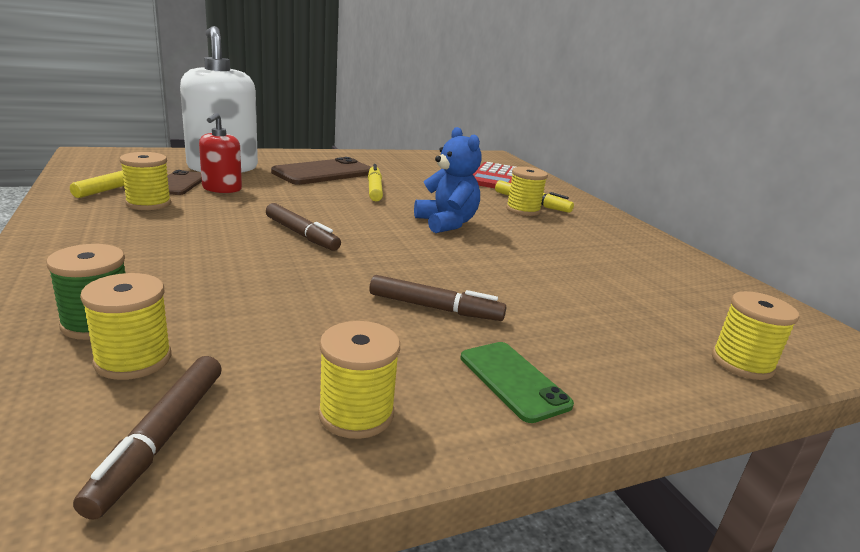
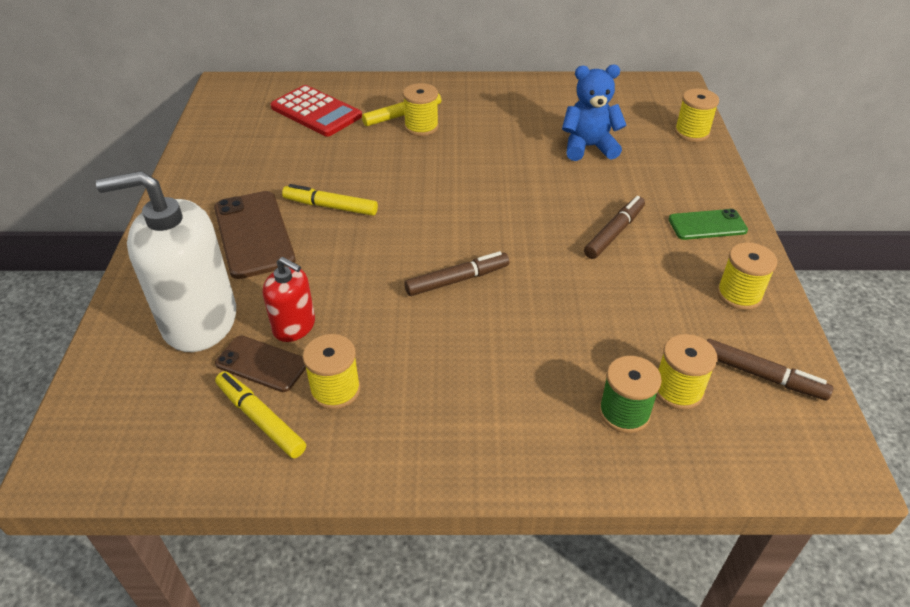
camera: 65 degrees left, 20 degrees up
(446, 223) = (446, 183): blue teddy bear -> blue teddy bear (588, 147)

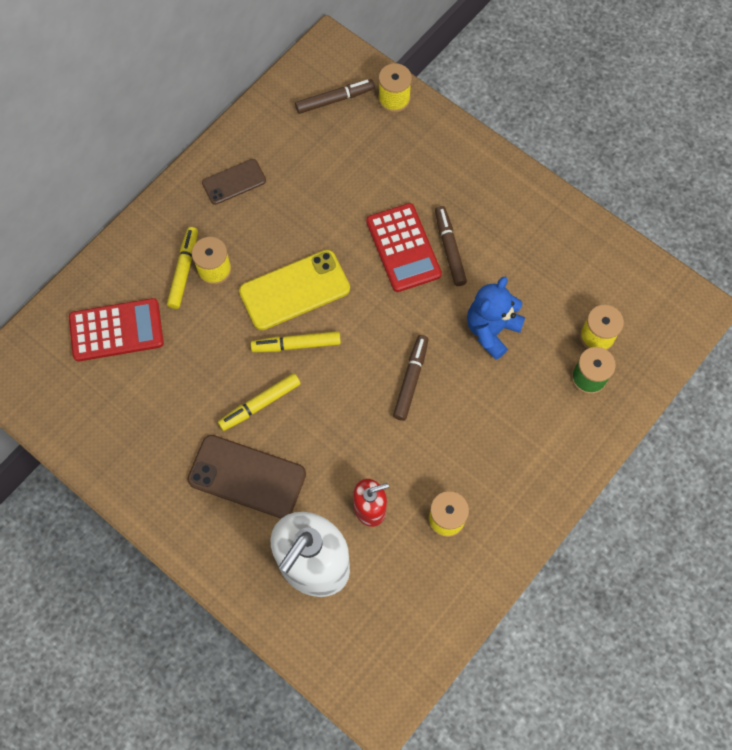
camera: 50 degrees left, 25 degrees up
(261, 419) = (435, 575): yellow marker -> yellow marker (296, 345)
(262, 364) = (388, 548): brown phone -> brown phone (234, 182)
(456, 171) = (294, 290): none -> yellow phone
(575, 206) = (403, 248): none -> red calculator
(588, 147) = (348, 180): blue teddy bear -> blue teddy bear (491, 330)
(707, 225) = (491, 188): green phone -> none
(739, 295) = (560, 233): yellow spool -> none
(762, 376) = (623, 284): brown marker -> brown marker (335, 100)

